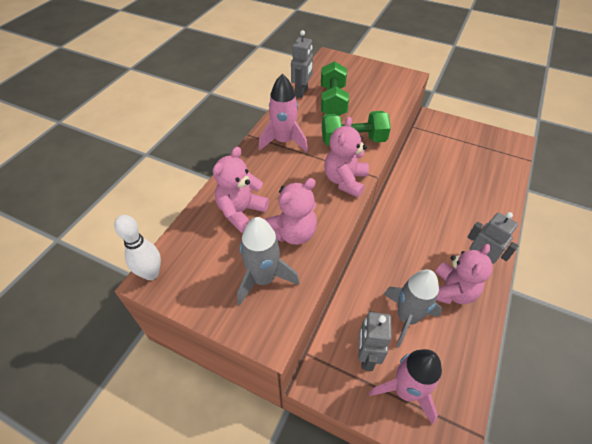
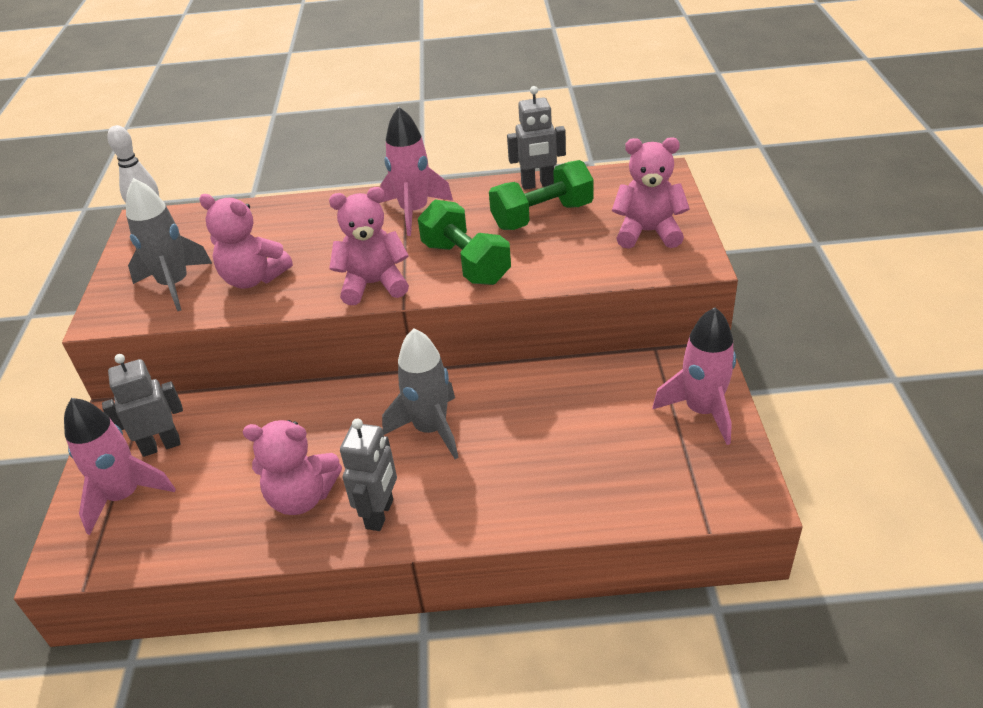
camera: 65 degrees right, 10 degrees down
(241, 212) = (265, 232): pink teddy bear -> pink teddy bear (648, 232)
(406, 317) = (234, 464): grey rocket -> grey rocket (431, 429)
(461, 131) = (701, 411): none -> pink rocket

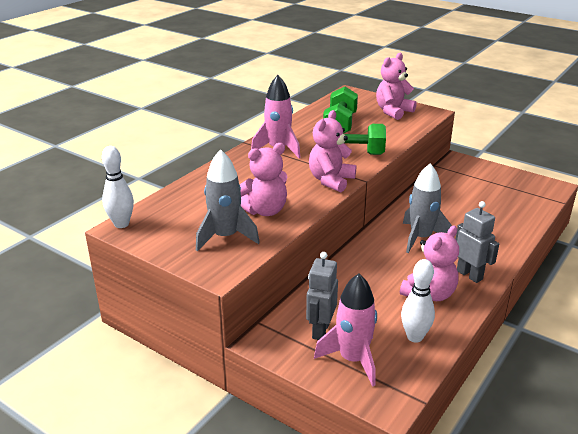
camera: 55 degrees left, 10 degrees down
(200, 525) = (414, 337): none -> white bowling pin
(538, 184) = (309, 116): grey robot -> none
(701, 411) = (489, 173): pink rocket -> none

